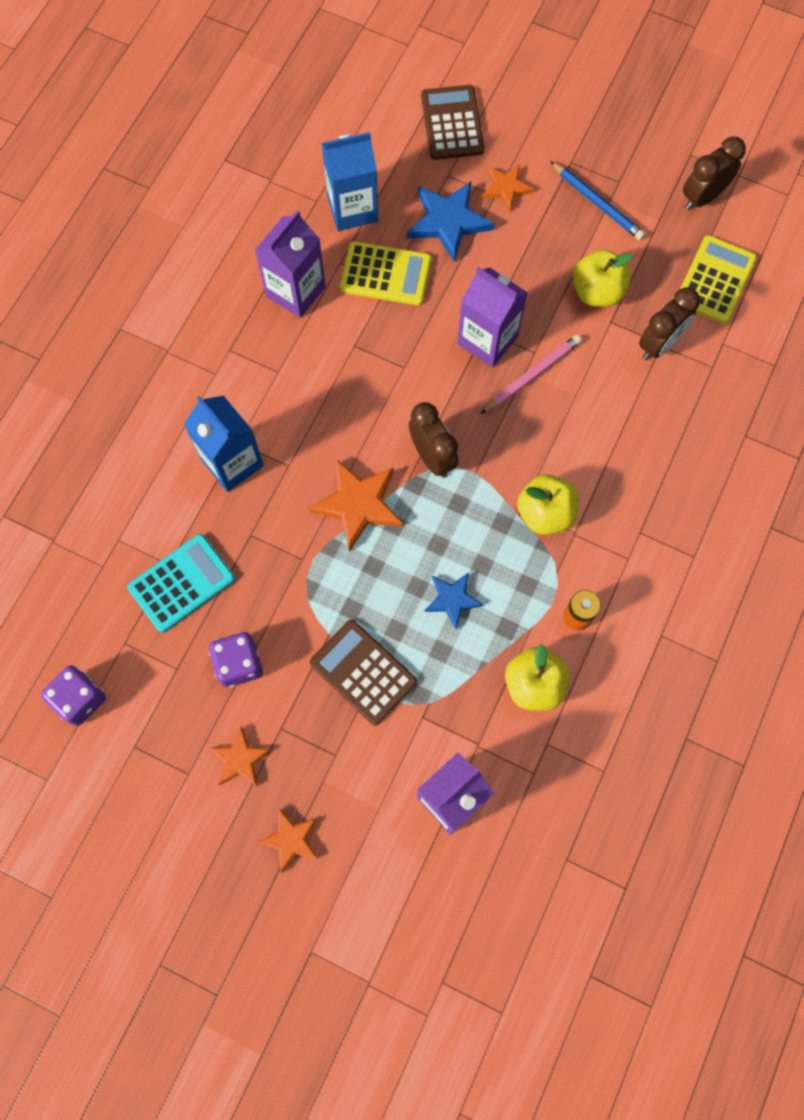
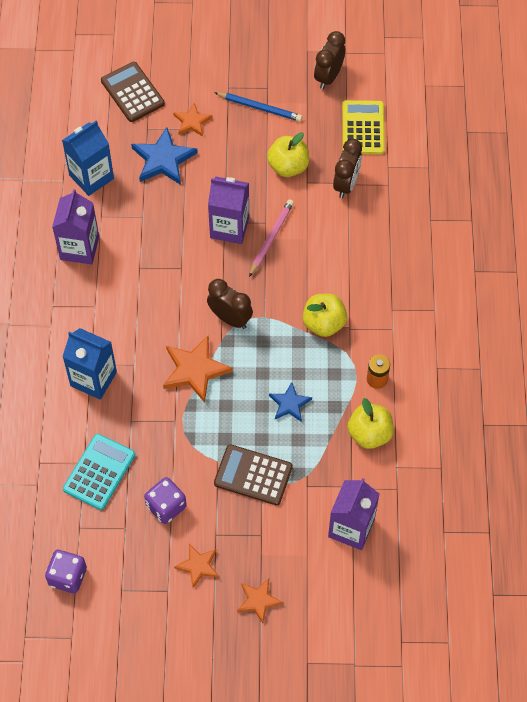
camera: 25 degrees left, 10 degrees down
(385, 274) = (137, 212): yellow calculator -> none

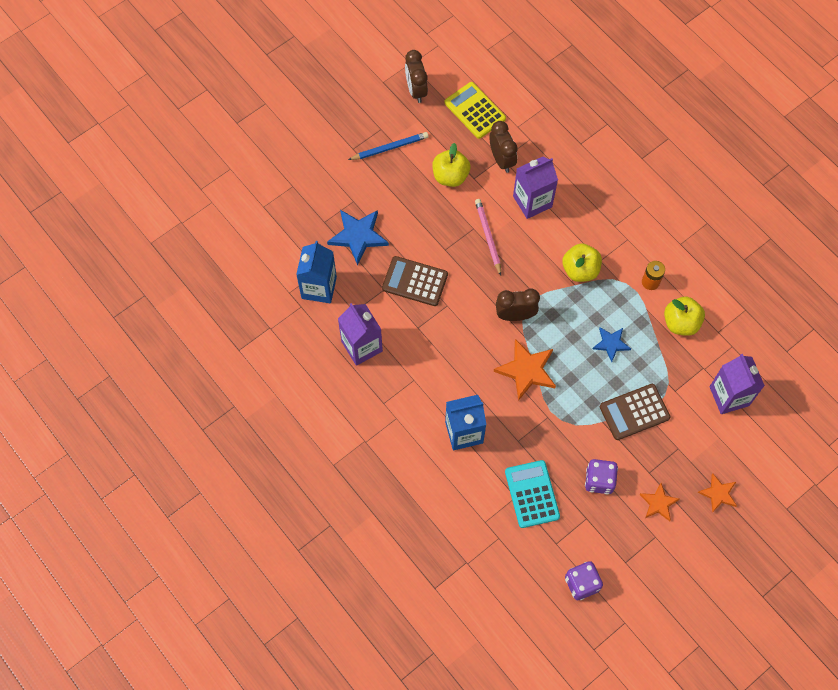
camera: 40 degrees left, 5 degrees up
(132, 92) = (287, 202): brown calculator -> brown calculator (415, 281)
(192, 122) = (351, 193): orange star -> none
(229, 227) = (452, 250): purple carton -> purple carton (532, 201)

